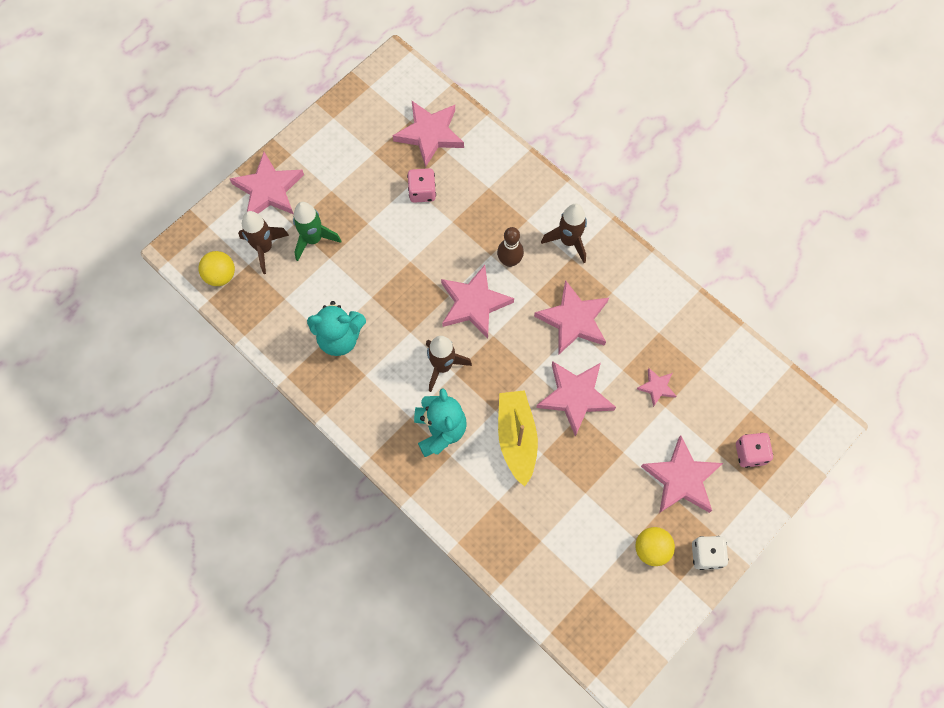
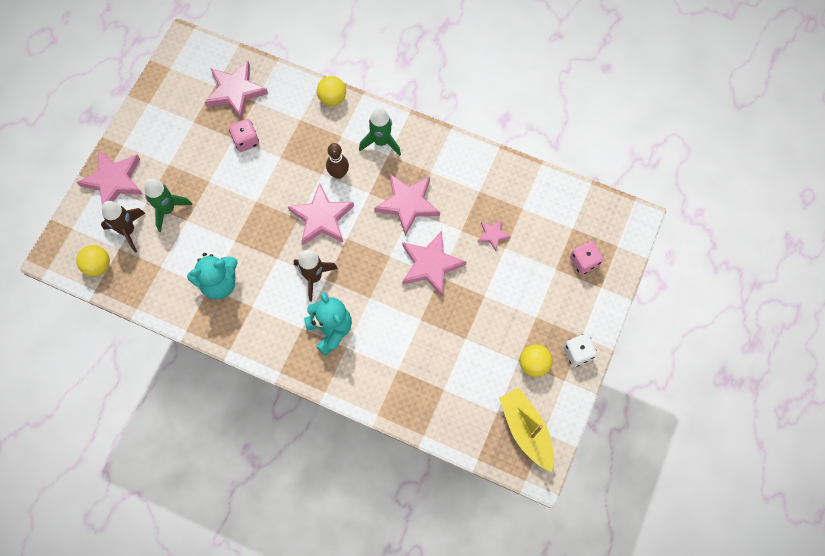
camera: 20 degrees left, 0 degrees up
(516, 438) = (395, 314): yellow boat -> yellow boat (526, 430)
(532, 175) = (332, 98): none -> yellow ball
(568, 241) = (381, 142): brown rocket -> green rocket
(681, 478) = (537, 300): pink star -> none

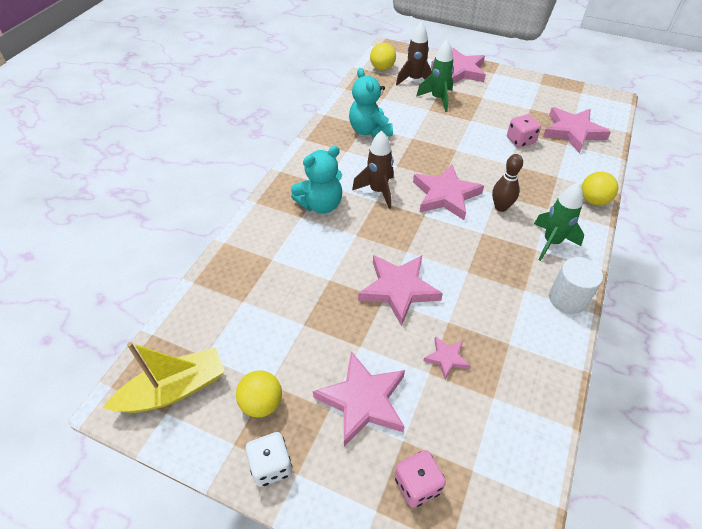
camera: 90 degrees right, 20 degrees down
(407, 204) = (475, 267): pink star -> pink star (363, 400)
(438, 143) = (567, 299): none -> white cylinder

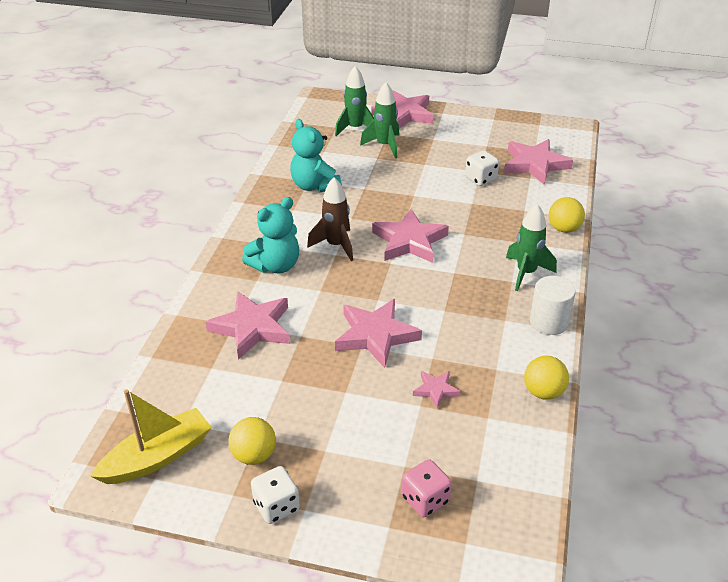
camera: 10 degrees left, 10 degrees down
(363, 400) = (358, 438): pink star -> pink star (252, 328)
(382, 68) = (316, 119): yellow ball -> yellow ball (543, 392)
(415, 80) = (355, 128): brown rocket -> green rocket
(501, 207) = (469, 246): brown bowling pin -> none
(520, 140) = (480, 179): pink dice -> white dice

